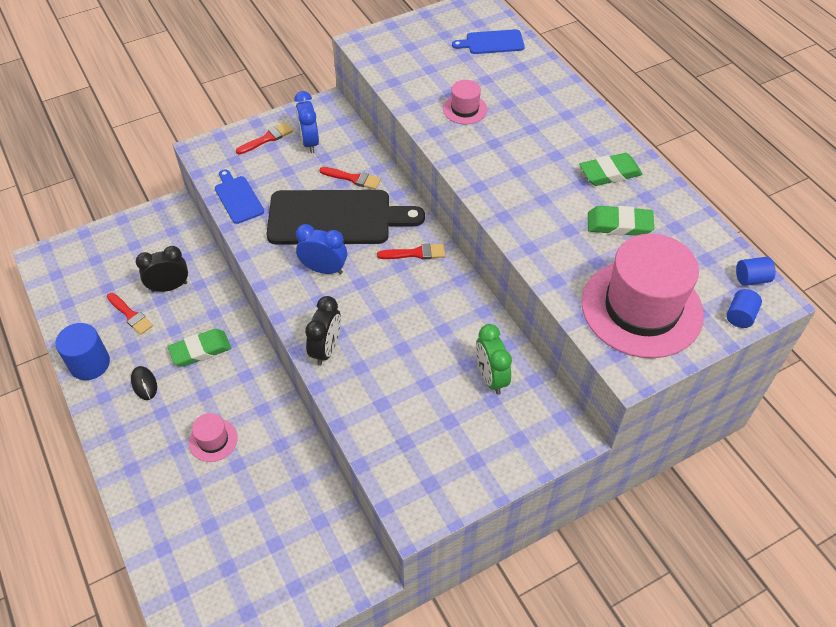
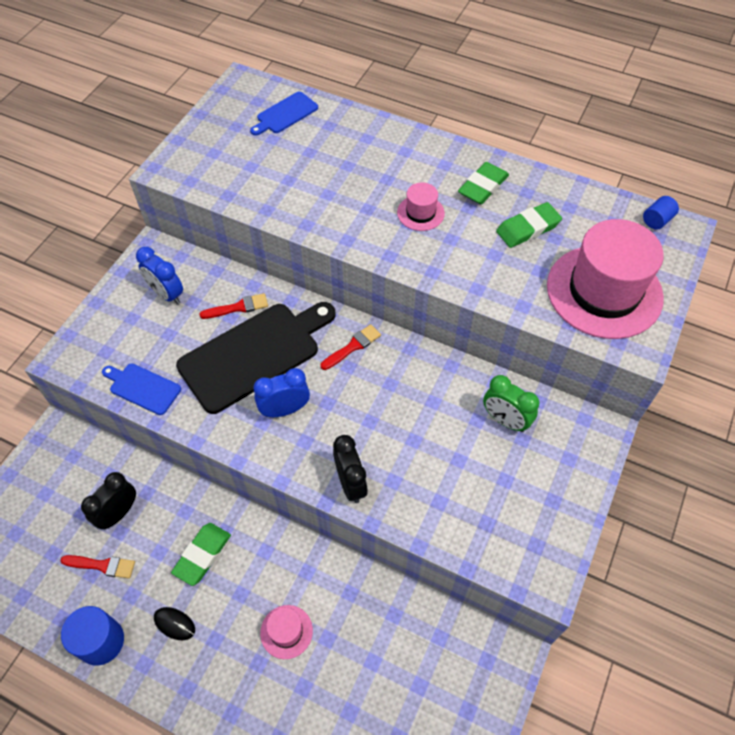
camera: 35 degrees left, 5 degrees up
(267, 139) = (121, 313): red brush -> none
(465, 109) = (315, 189): pink hat -> pink hat (420, 213)
(740, 316) = (675, 256): blue cylinder -> none

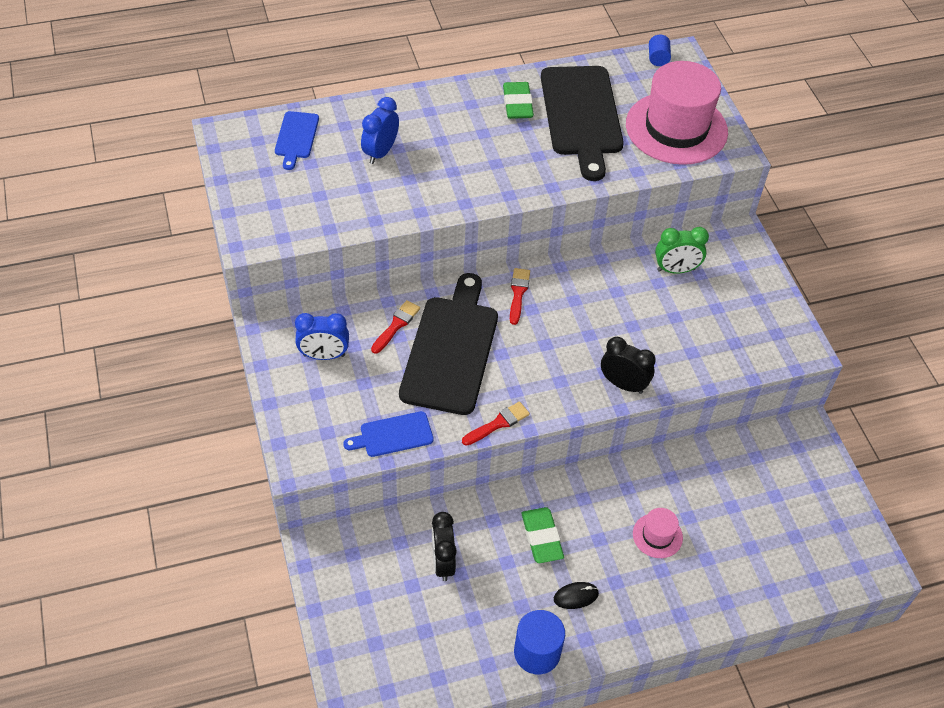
camera: 45 degrees left, 5 degrees down
(102, 565) = (475, 606): red brush -> red brush (498, 423)
(285, 409) = (520, 371): blue clock -> blue clock (380, 152)
(420, 213) = (495, 150): pink hat -> none
(528, 228) = (582, 115): green eraser -> black cutting board

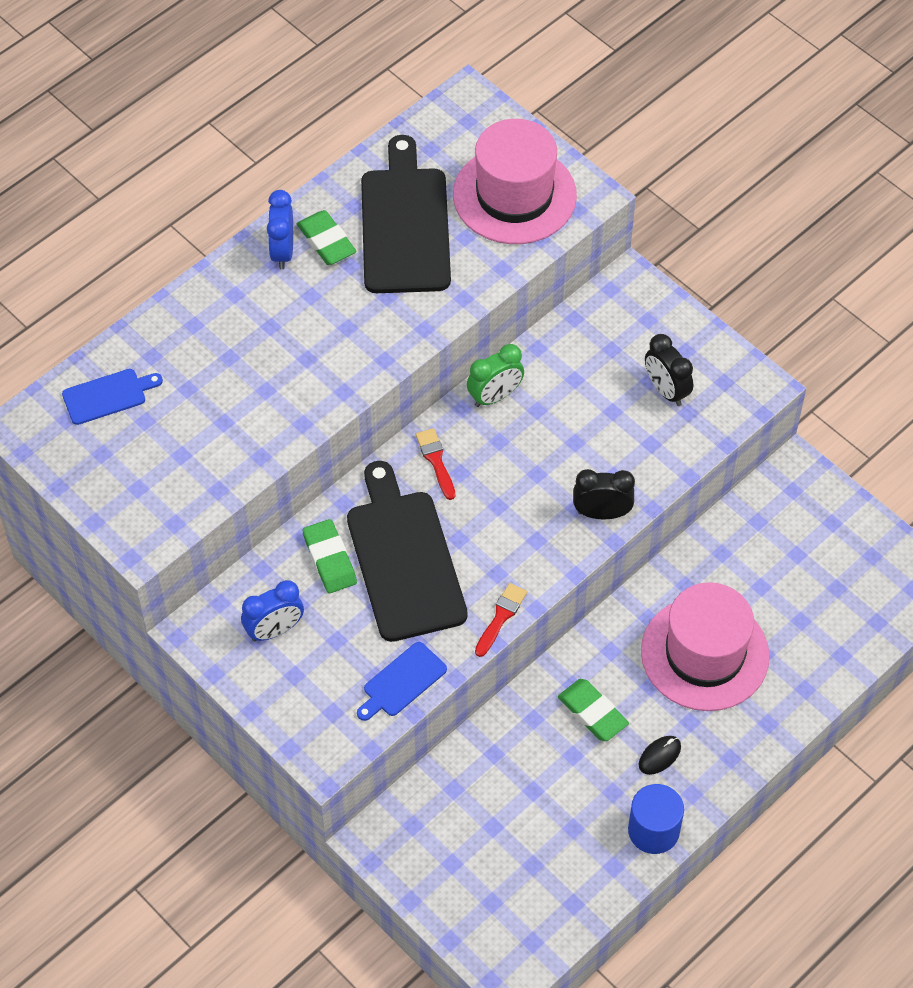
camera: 25 degrees left, 5 degrees up
(296, 137) = (108, 396): blue cutting board -> blue cutting board turned 90 degrees counterclockwise
(380, 152) = (214, 371): blue clock -> blue clock (282, 251)
(396, 325) = (329, 559): red brush -> green eraser
(442, 562) = (509, 787): black clock -> black clock (666, 390)
(582, 115) = (405, 224): black cutting board -> black cutting board turned 150 degrees counterclockwise
(657, 535) = (705, 654): pink hat -> pink hat, size x2.26
(658, 58) = (446, 112): blue cylinder -> none
(676, 270) = (584, 355): green clock -> green clock (495, 396)

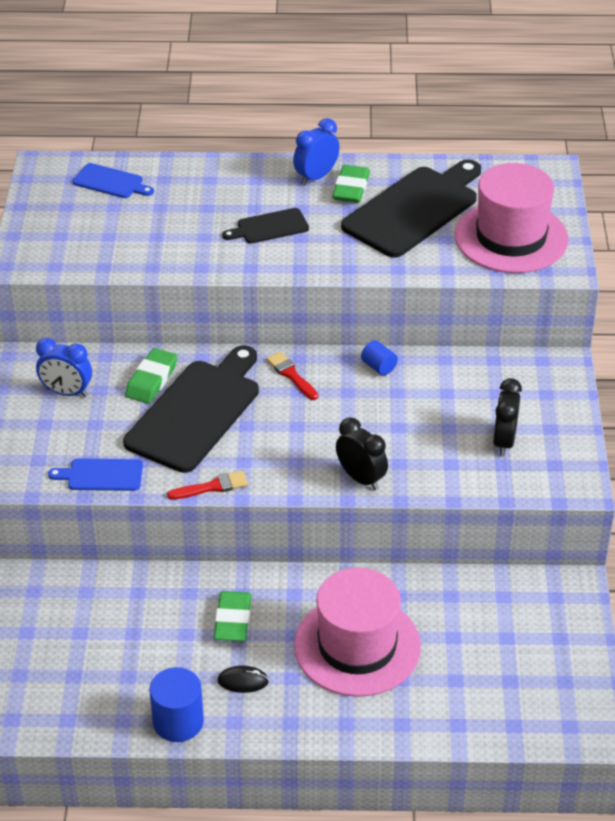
camera: 45 degrees right, 15 degrees down
(308, 336) = (269, 227): none -> black cutting board
(436, 461) = (291, 375): red brush -> red brush turned 60 degrees counterclockwise
(495, 396) = (379, 367): green clock -> blue cylinder

